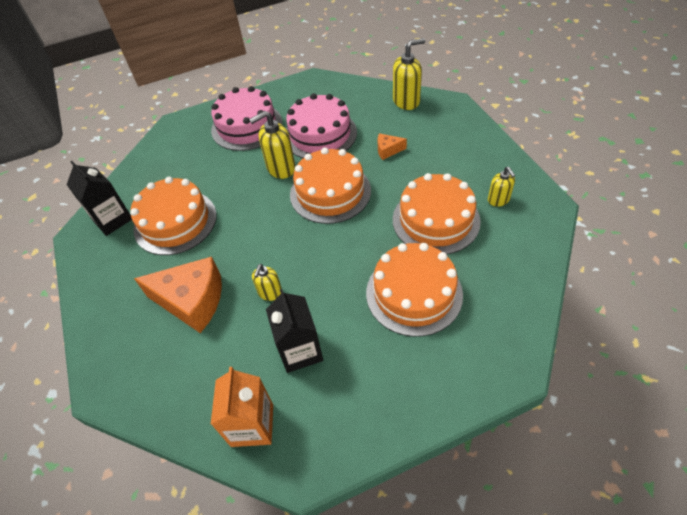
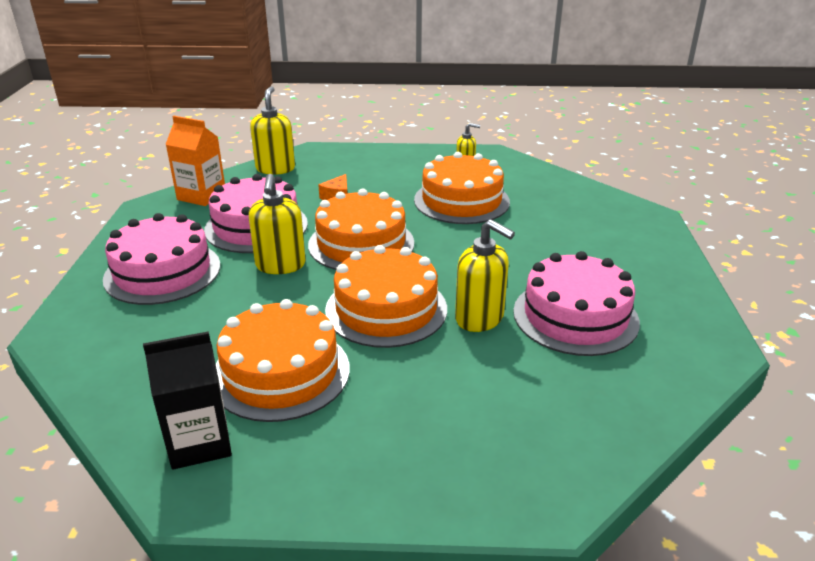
camera: 70 degrees left, 20 degrees down
(192, 301) = (447, 383): orange cheese -> none
(252, 425) = (659, 371): orange carton -> orange carton (201, 196)
(270, 293) = (480, 318): yellow soap dispenser -> yellow soap dispenser, size x1.66
(300, 350) = (575, 316): black carton -> pink cake
(414, 293) = (543, 235): orange cake -> orange cake (386, 309)

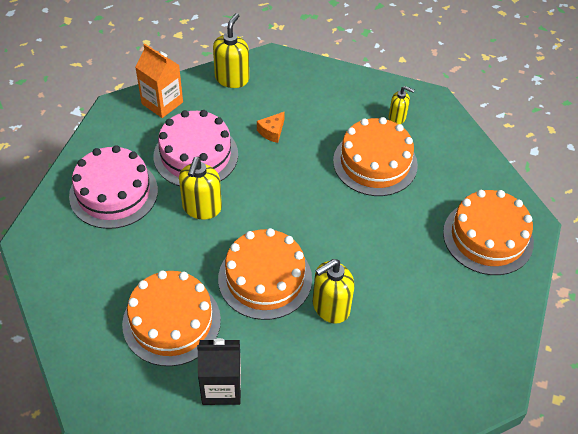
camera: 15 degrees right, 20 degrees up
(199, 442) = (105, 368): black carton -> black carton (221, 387)
(361, 244) = (271, 198): orange cake -> orange cake (488, 237)
(480, 318) = (330, 307): yellow soap dispenser -> yellow soap dispenser turned 90 degrees clockwise
(575, 316) = (403, 325): pink cake -> none

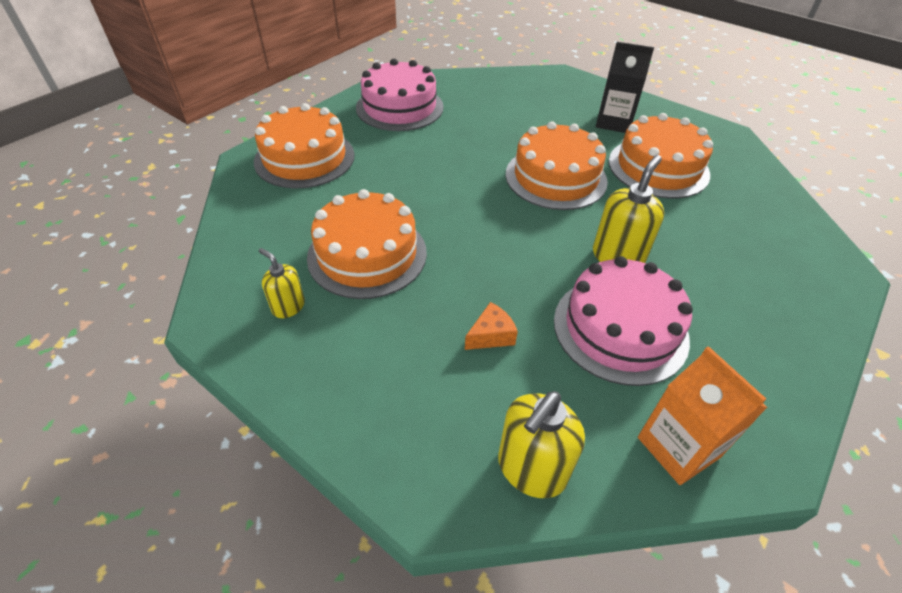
camera: 160 degrees left, 5 degrees down
(113, 193) = (744, 304): pink cake -> pink cake (399, 107)
(330, 307) = (498, 145): yellow soap dispenser -> none

